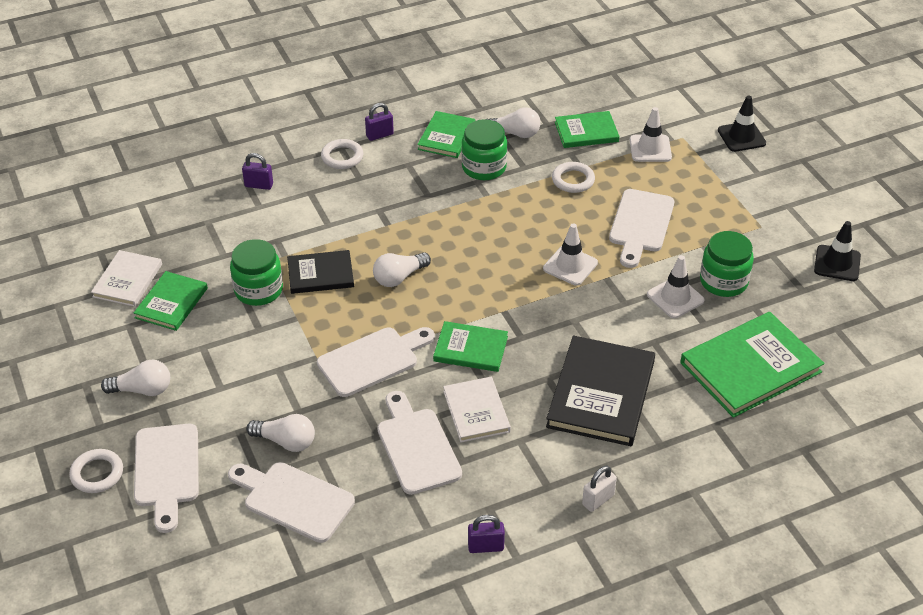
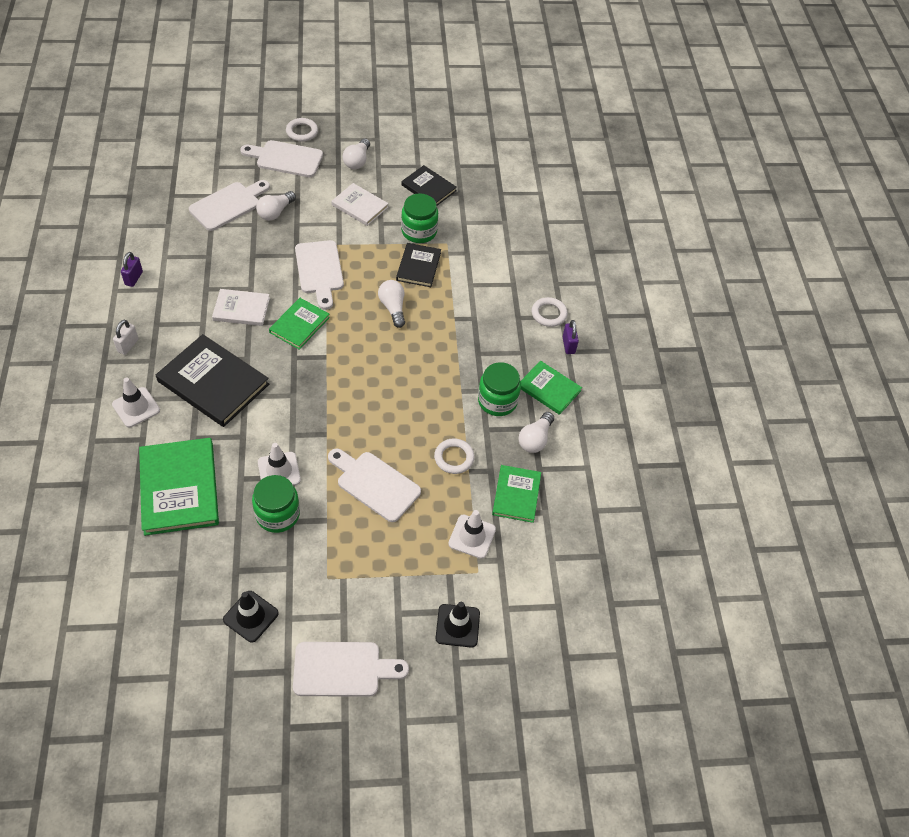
camera: 105 degrees right, 10 degrees up
(127, 280) = (461, 172): white book -> white book (360, 206)
(171, 303) = (428, 188): green book -> black book
(259, 185) = (534, 257): purple padlock -> none
(417, 446) = (231, 270): white cutting board -> white cutting board (343, 669)
(570, 266) = (351, 415): white traffic cone -> white traffic cone (136, 407)
(598, 500) = (128, 345): white padlock -> white padlock turned 45 degrees clockwise

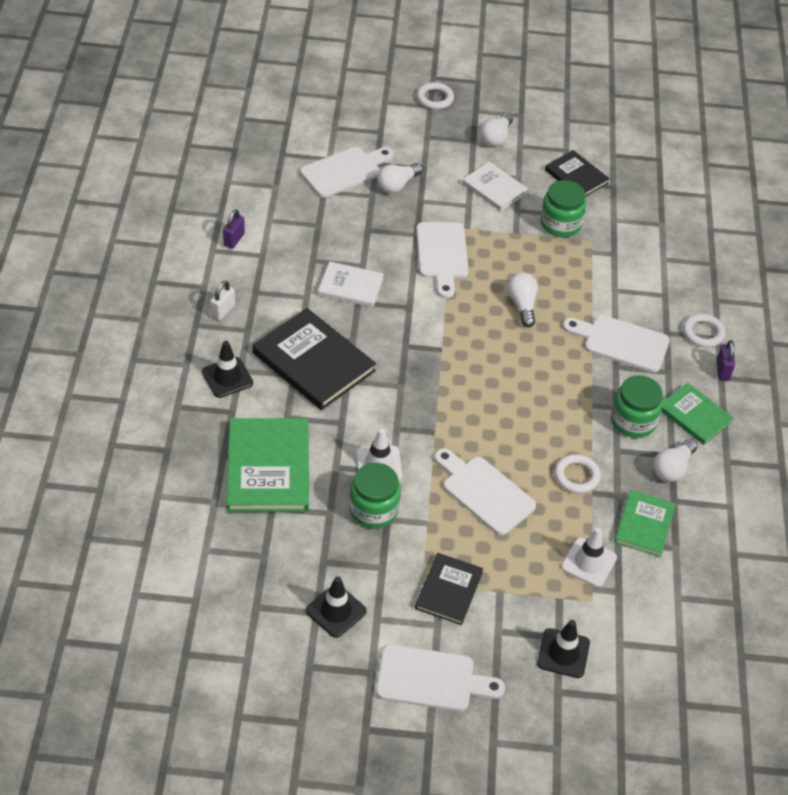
camera: 10 degrees right, 5 degrees down
(136, 407) = (227, 377): white traffic cone -> black traffic cone
(286, 158) = (414, 126): white cutting board -> white cutting board (621, 342)
(299, 325) = (414, 311): green book -> none
(418, 266) = (556, 263): black book -> black book (449, 590)

